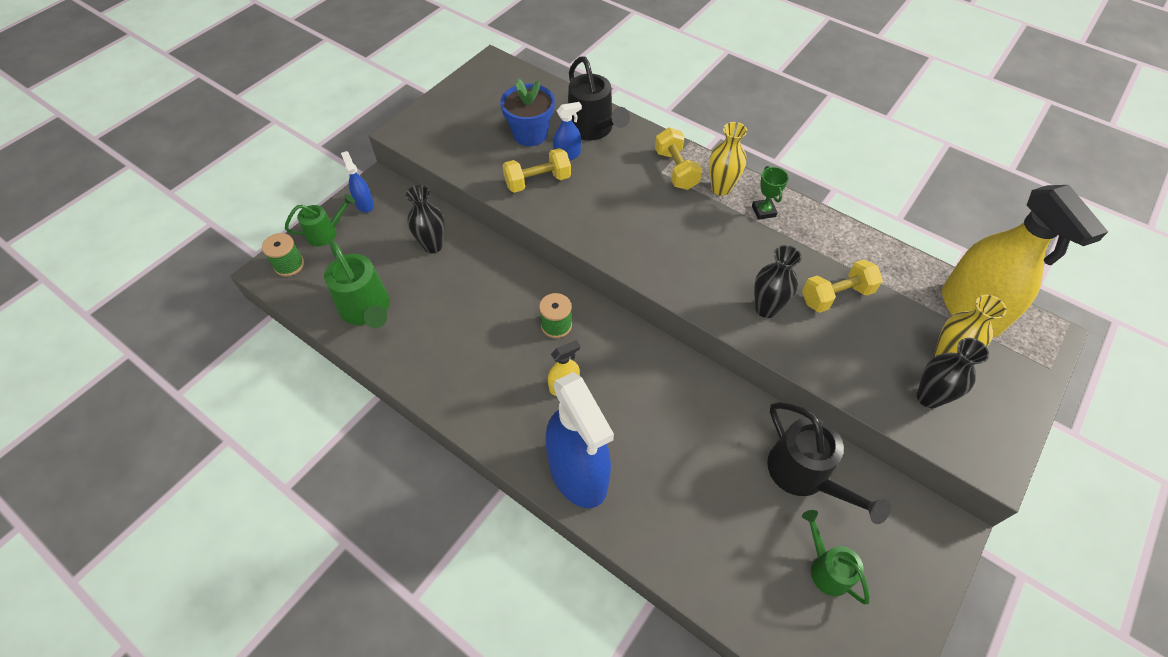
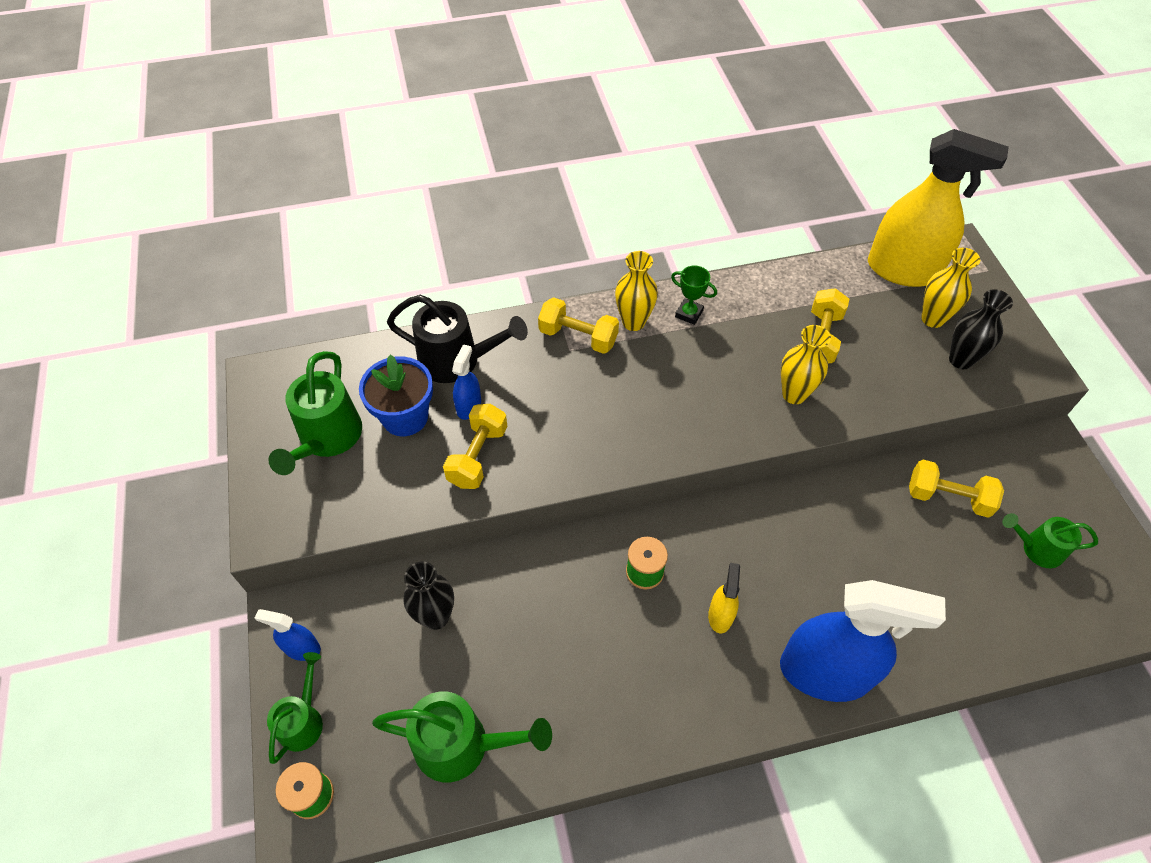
camera: 50 degrees left, 0 degrees up
(482, 114) = (327, 439): none -> green watering can
(766, 308) = (794, 394): black vase -> yellow vase
(805, 476) = (948, 497): black watering can -> yellow dumbbell

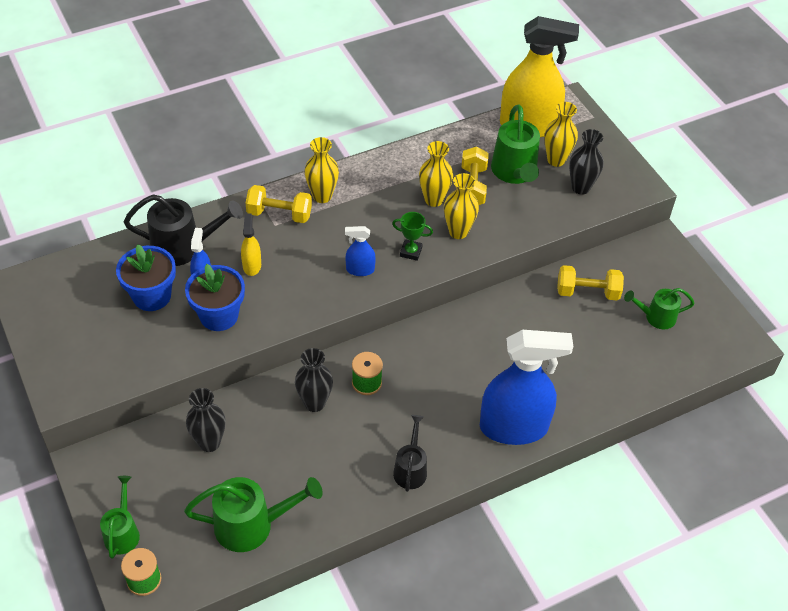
camera: 15 degrees left, 5 degrees down
(302, 648) = (107, 484): blue spray bottle -> blue spray bottle (360, 270)
(327, 439) = (91, 323): green watering can -> green watering can (515, 173)
(478, 456) = (219, 315): yellow dumbbell -> blue flower pot
(575, 587) = (314, 403): none -> black vase
(679, 705) = (410, 468): none -> black watering can
(689, 314) = (365, 183): green trophy -> green trophy (411, 252)
(720, 615) = (430, 403): yellow spray bottle -> yellow spray bottle (252, 265)
(769, 347) = (434, 200): none -> yellow vase

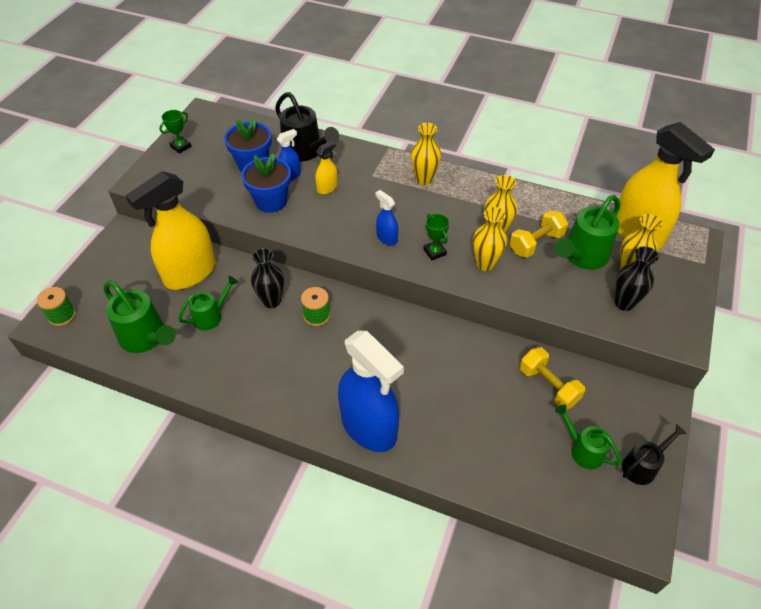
camera: 50 degrees right, 0 degrees up
(50, 333) = (181, 146): none -> green trophy
(123, 532) = (89, 281): green watering can -> green watering can (211, 316)
(209, 443) = (190, 273): black vase -> yellow spray bottle
(279, 214) = (383, 171): yellow dumbbell -> none
(410, 468) = (270, 390): black watering can -> black watering can (643, 465)

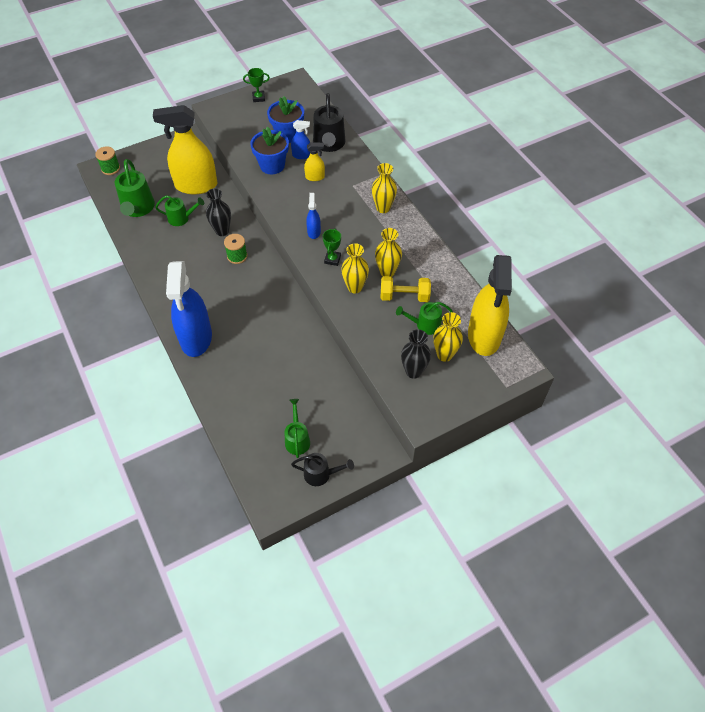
camera: 40 degrees right, 5 degrees up
(548, 386) = (322, 390): yellow dumbbell -> none
(582, 257) = (424, 325): green watering can -> green watering can, size x0.62

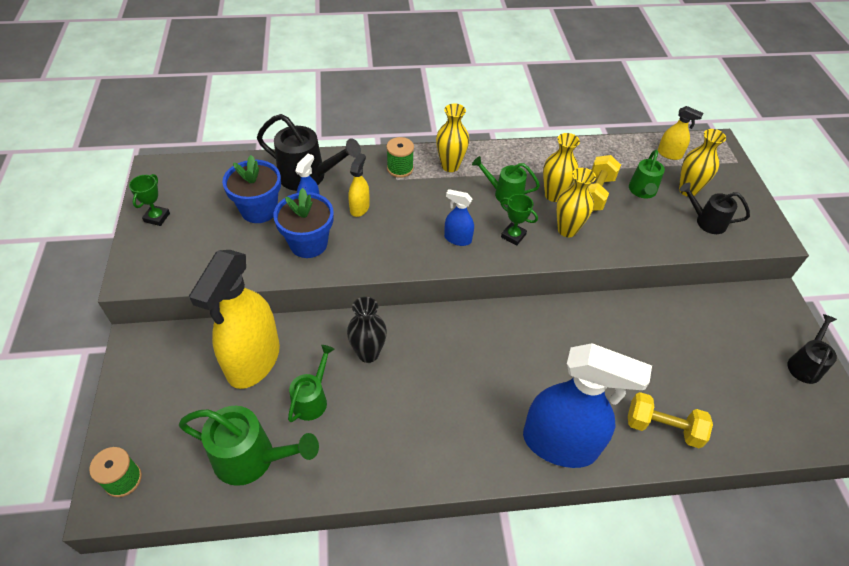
camera: 70 degrees left, 5 degrees down
(229, 390) = (663, 427): none -> yellow dumbbell
(237, 256) = (426, 349): green spool -> green spool (400, 168)
(297, 439) = (752, 373): green watering can -> green watering can (504, 194)
(413, 371) = (706, 221): black vase -> black watering can
(484, 336) = (669, 154): yellow spray bottle -> yellow spray bottle, size x0.44

